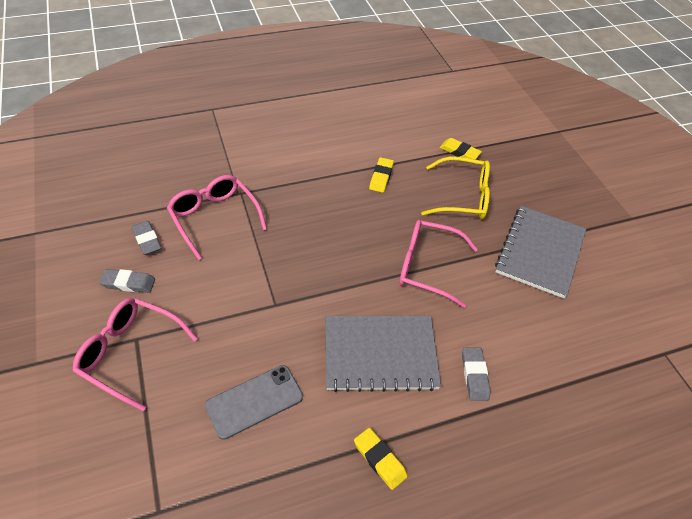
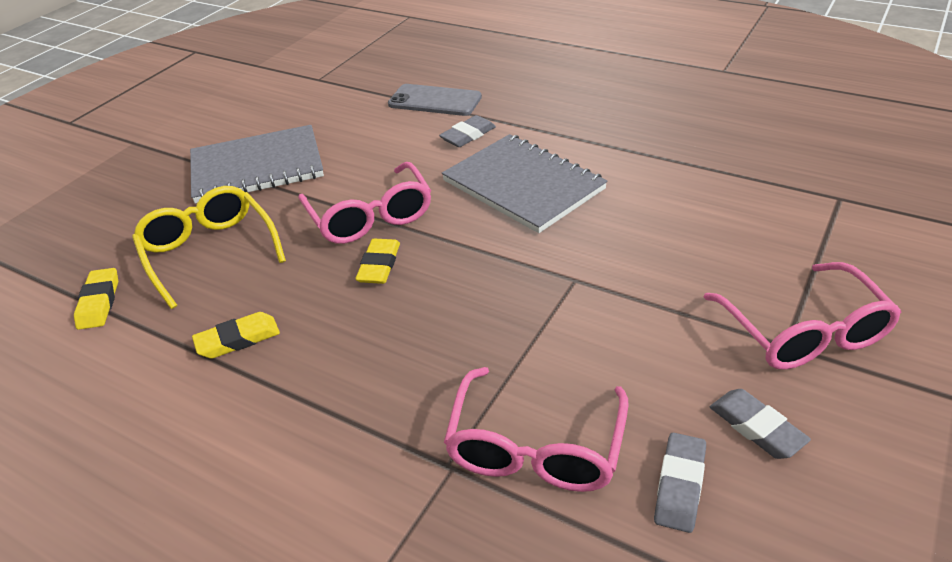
camera: 125 degrees left, 10 degrees down
(254, 401) = (685, 217): grey phone -> grey phone (435, 101)
(380, 459) = (613, 136): yellow eraser -> yellow eraser (379, 265)

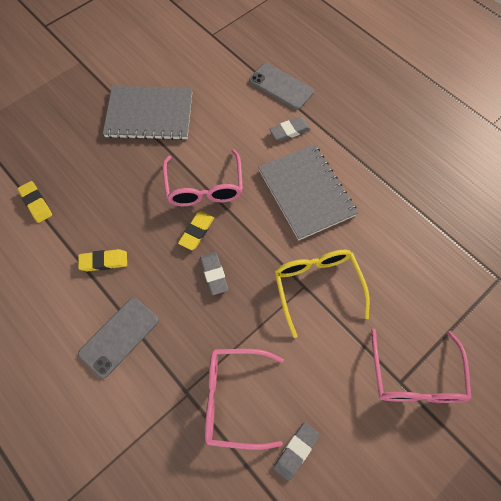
camera: 15 degrees right, 25 degrees up
(99, 302) = (36, 203): yellow eraser -> yellow eraser turned 45 degrees counterclockwise
(209, 251) = (104, 183): yellow glasses -> yellow glasses (317, 286)
(298, 427) = (119, 337): none -> grey phone
(535, 448) = (233, 398): pink glasses -> pink glasses turned 60 degrees clockwise
(756, 427) = (353, 431): grey eraser -> grey eraser (214, 274)

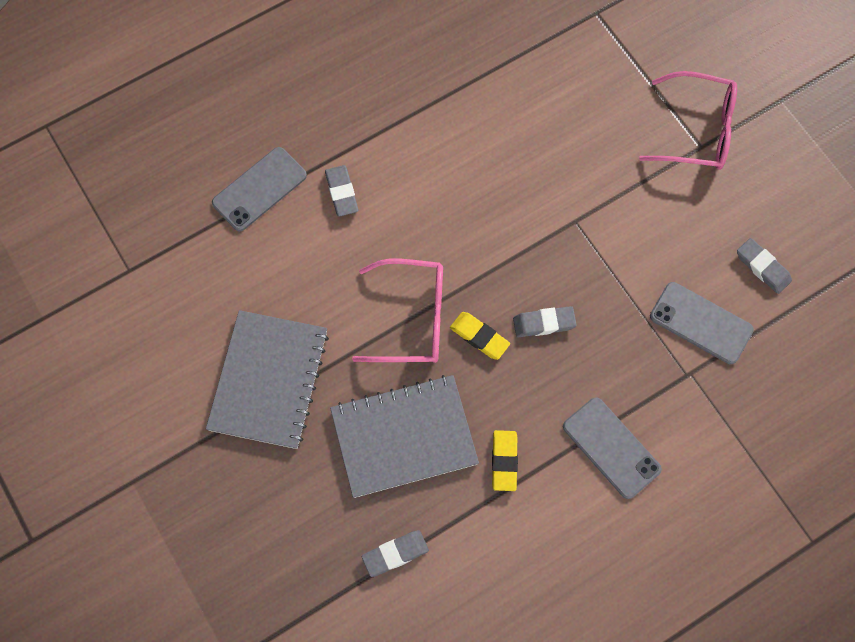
camera: 80 degrees left, 5 degrees up
(36, 203) = (395, 554): yellow eraser -> grey eraser
(233, 398) = (701, 323): pink glasses -> grey phone
(306, 192) = (445, 192): grey notebook -> grey notebook (404, 437)
(317, 286) = (578, 206): yellow glasses -> none

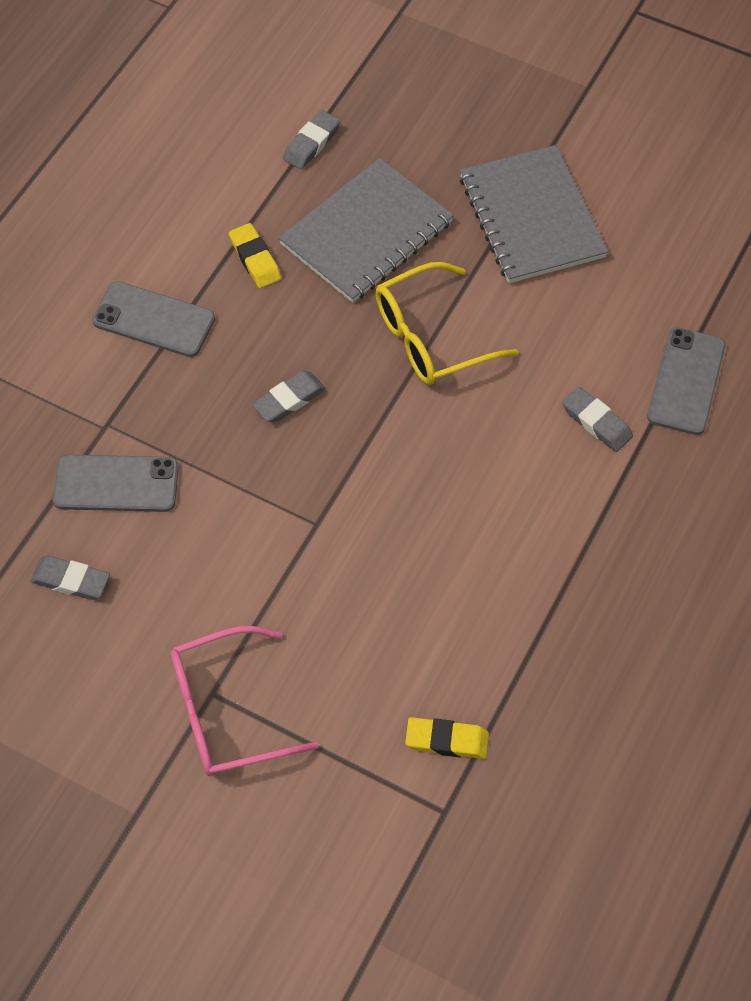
camera: 150 degrees right, 10 degrees down
(412, 318) = (430, 338): pink glasses -> yellow glasses
(479, 337) = (349, 354): yellow eraser -> yellow eraser (447, 740)

